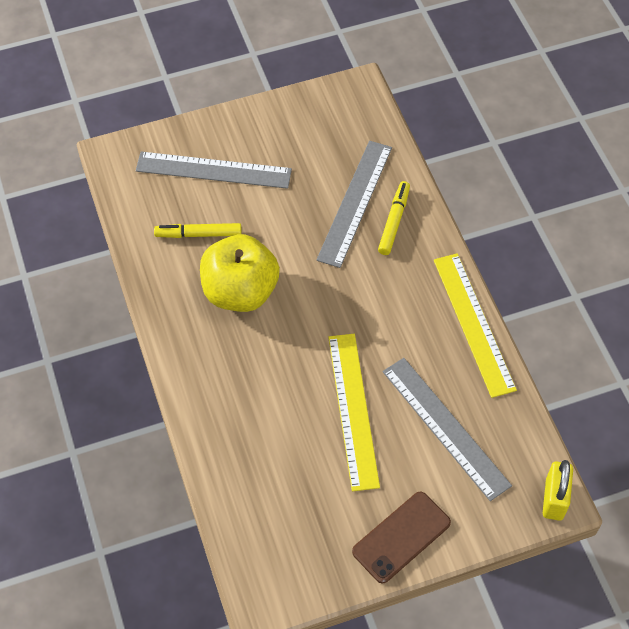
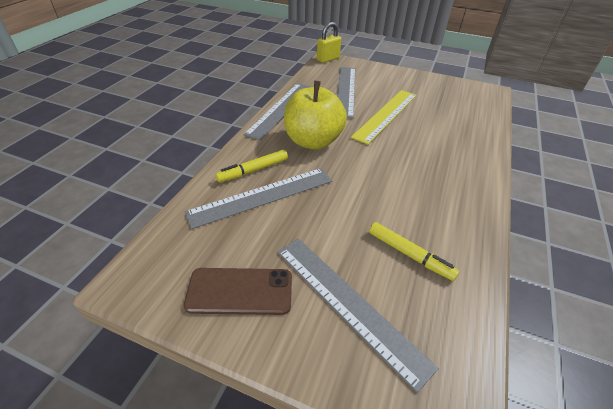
camera: 140 degrees left, 15 degrees down
(240, 291) = (406, 196): yellow apple -> yellow apple (313, 141)
(401, 537) = (406, 77): brown phone -> brown phone (240, 291)
(473, 323) = (280, 109): yellow ruler -> grey ruler

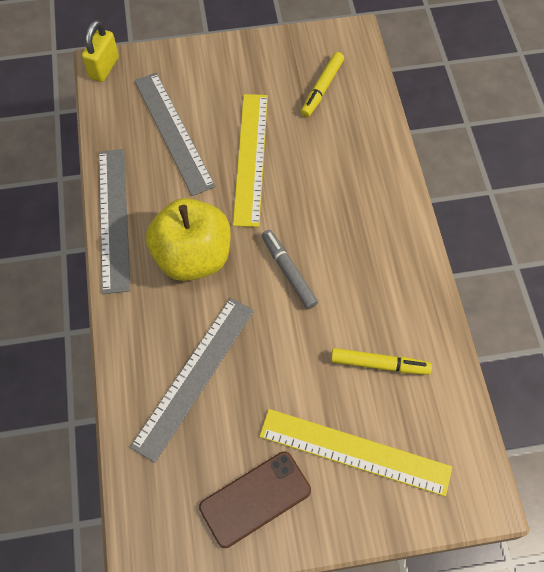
camera: 30 degrees left, 20 degrees up
(253, 170) = (157, 344): yellow marker -> yellow marker (322, 88)
(348, 304) = (354, 451): grey ruler -> yellow ruler
(372, 173) = (288, 272): none -> grey marker

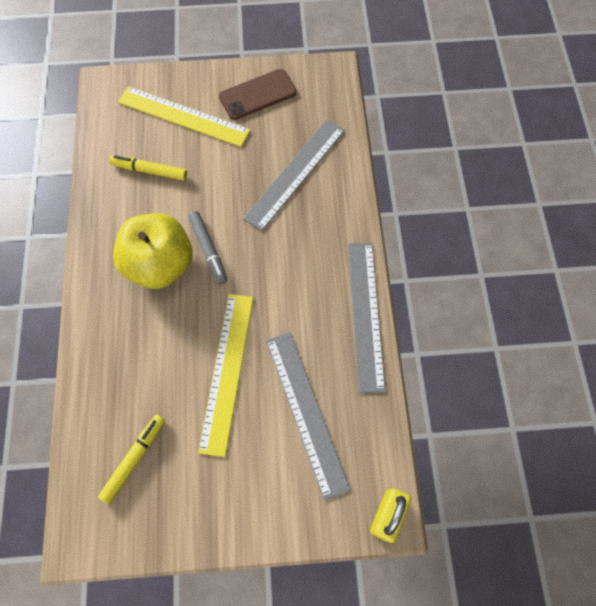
camera: 175 degrees left, 5 degrees up
(193, 257) = (292, 270): yellow apple -> yellow apple (160, 264)

